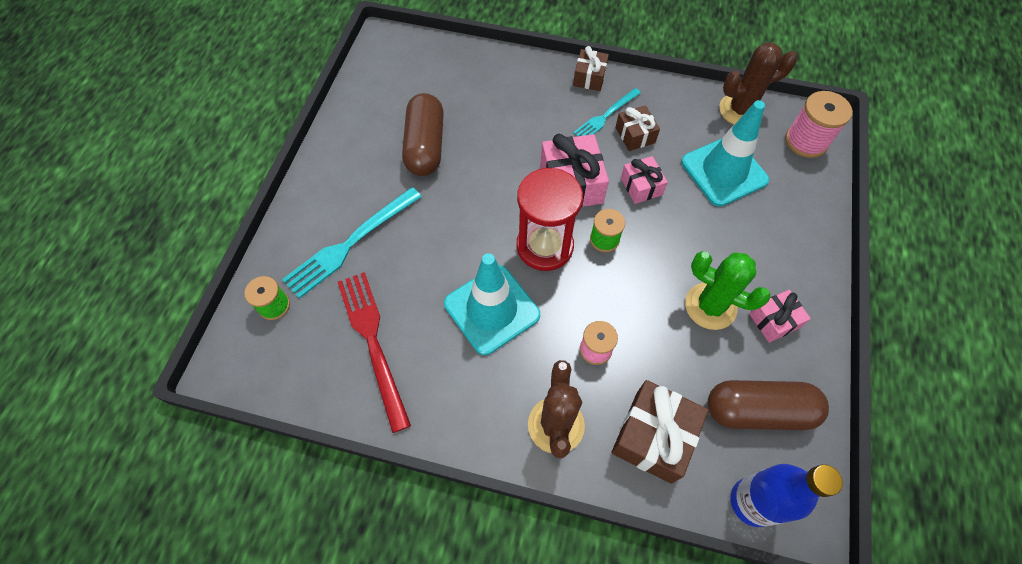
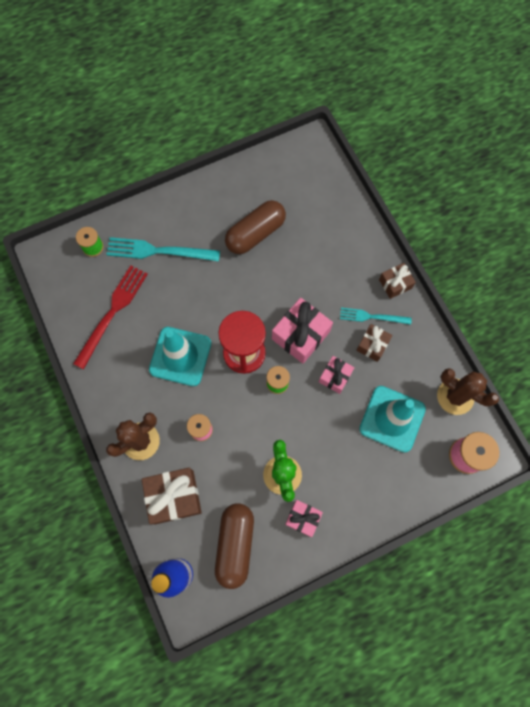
camera: 50 degrees right, 10 degrees up
(758, 410) = (235, 545): brown capsule -> brown capsule turned 45 degrees clockwise

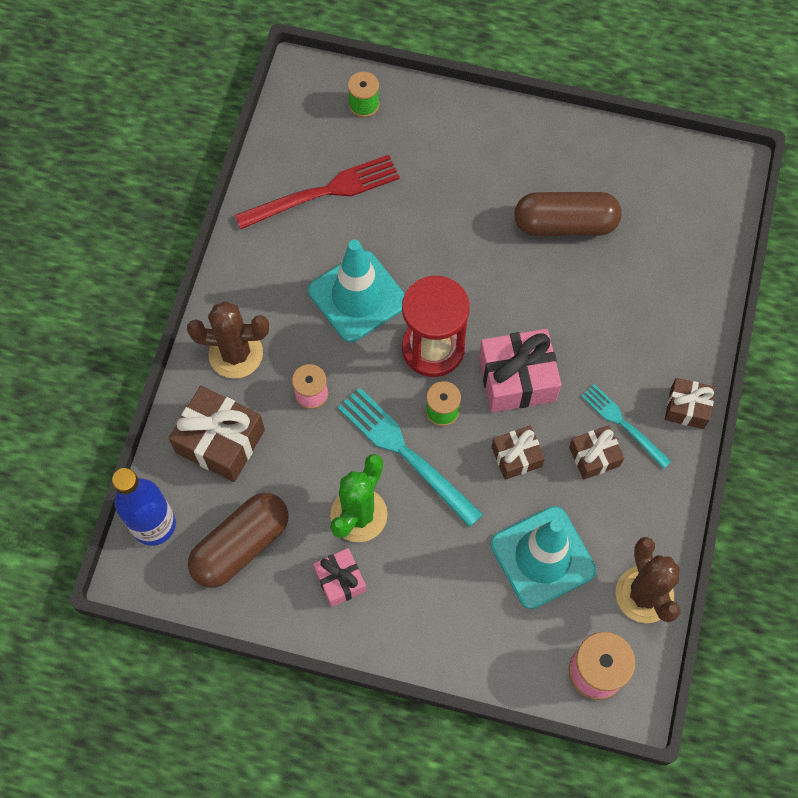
camera: 40 degrees right, 5 degrees down
(158, 251) = (434, 162): turquoise fork -> turquoise fork (405, 453)
(335, 377) = (516, 457): pink gift -> brown gift

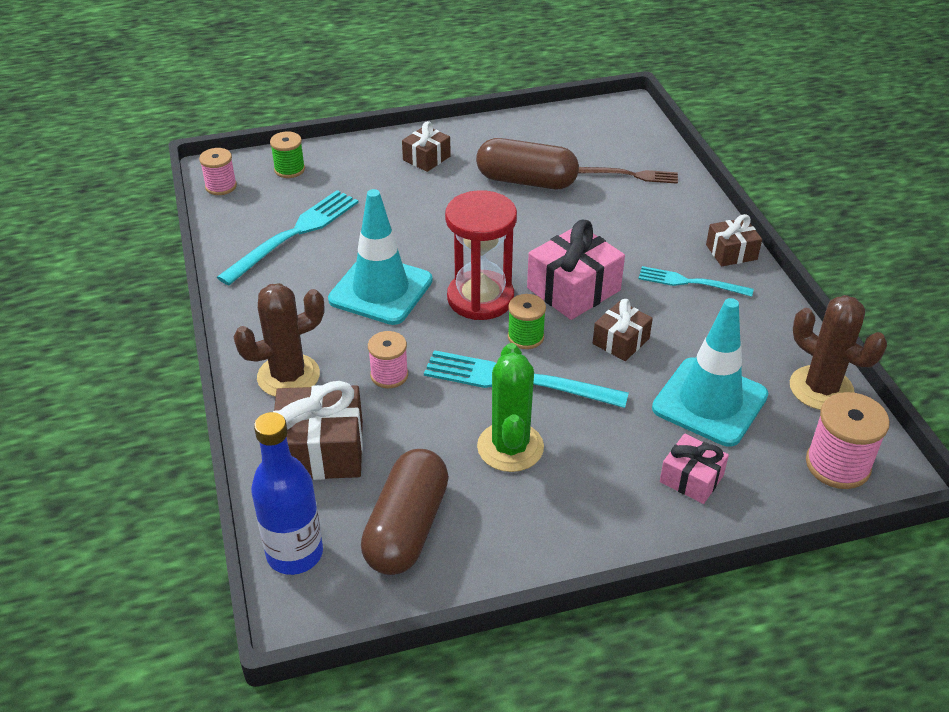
camera: 30 degrees left, 25 degrees down
(294, 99) = (221, 186): none -> pink spool
(324, 192) = (294, 234): red fork -> turquoise fork
(340, 580) = (534, 509): pink gift -> pink gift (691, 479)
(565, 224) = (526, 181): brown capsule -> brown capsule turned 45 degrees clockwise
(594, 456) = (687, 313): brown gift -> brown gift (426, 158)
(668, 265) = (631, 175): none -> brown fork

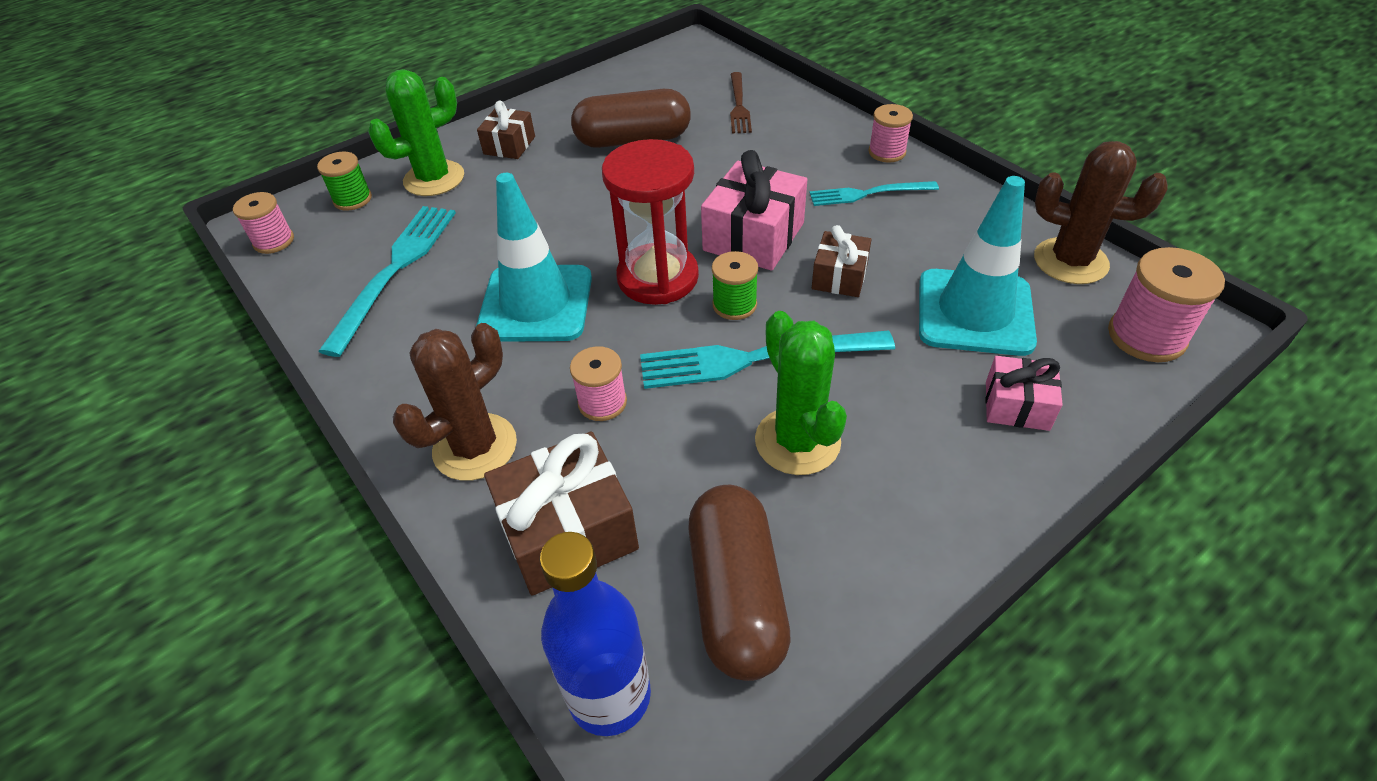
camera: 20 degrees left, 5 degrees up
(356, 170) = (434, 179): none -> green cactus
(631, 175) = (739, 105): brown fork -> brown fork turned 105 degrees clockwise
(731, 252) = (887, 152): brown gift -> pink spool

